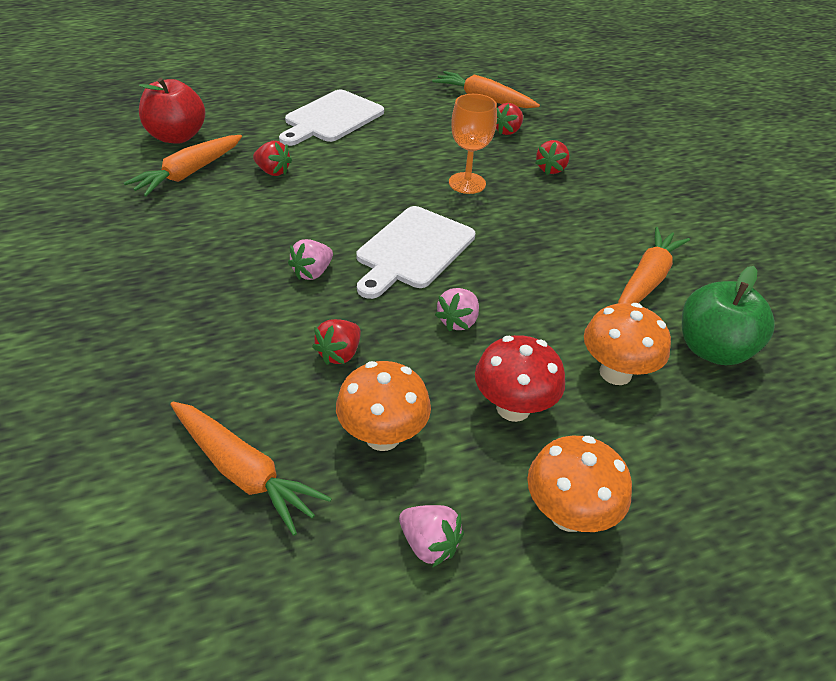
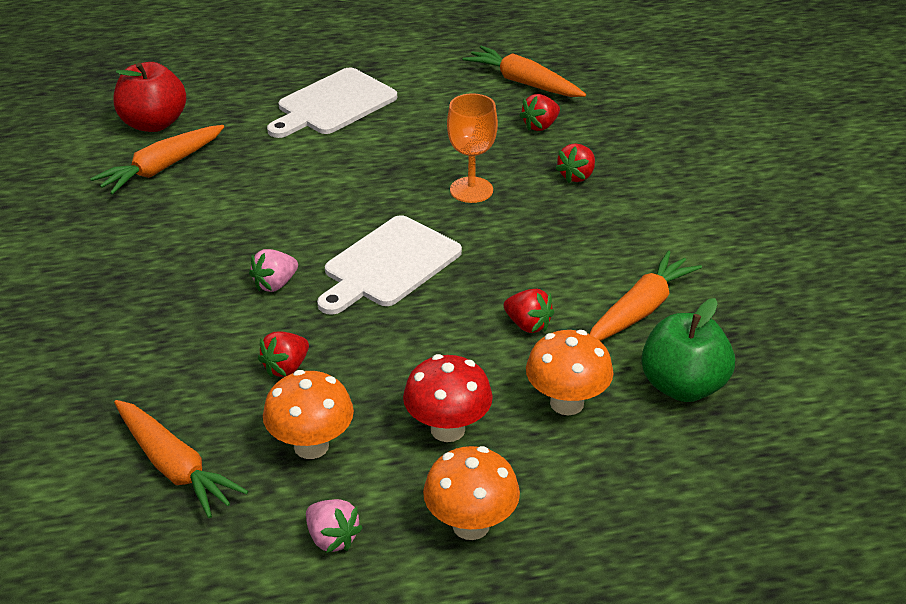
camera: 10 degrees right, 5 degrees down
(273, 171) = (253, 169): red strawberry -> red strawberry (528, 325)
(458, 321) = (416, 342): pink strawberry -> none

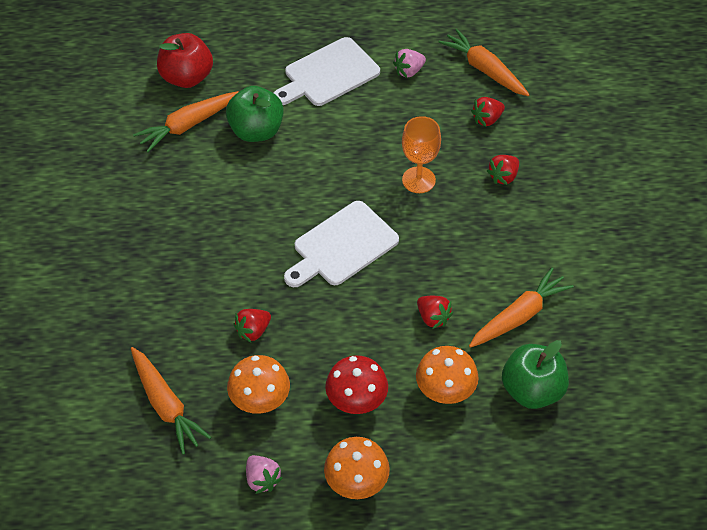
camera: 10 degrees right, 15 degrees up
(252, 164) = (256, 131): none -> green apple
(275, 284) = (256, 253): pink strawberry -> pink strawberry (409, 71)

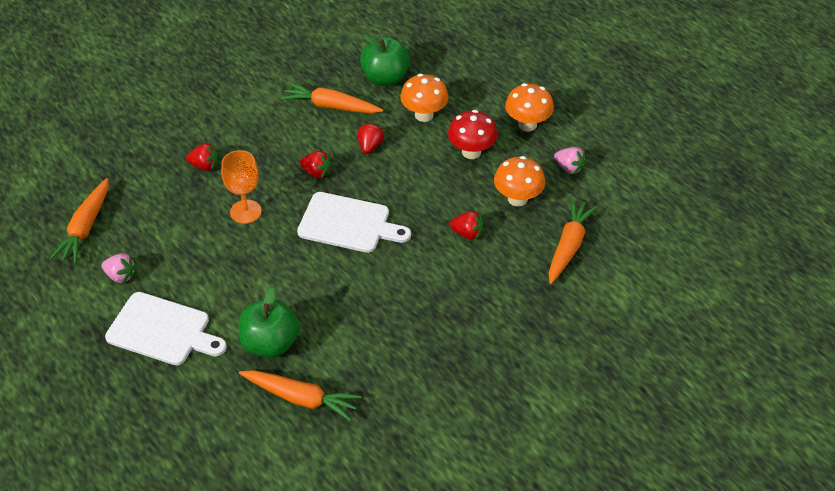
camera: 125 degrees left, 5 degrees down
(187, 77) = (241, 438): red apple -> none
(262, 479) = (569, 168): pink strawberry -> pink strawberry turned 105 degrees clockwise
(487, 119) = (147, 201): red strawberry -> red strawberry (316, 172)

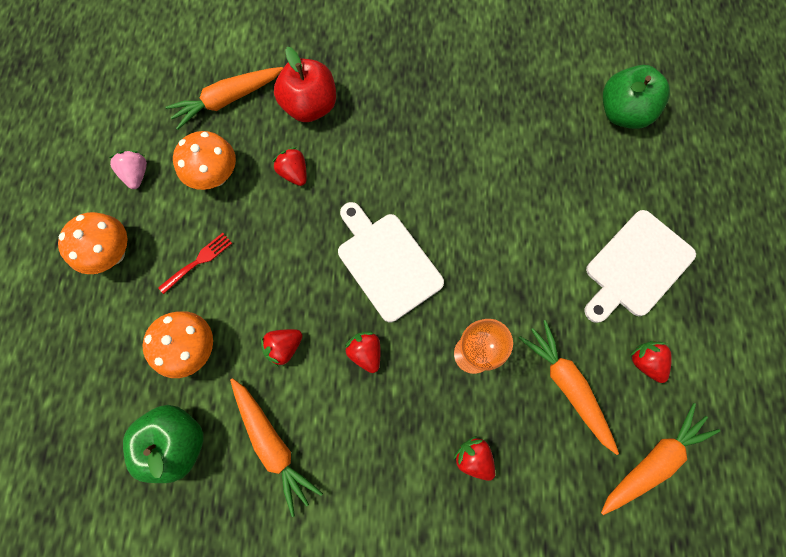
camera: 140 degrees left, 25 degrees up
(120, 276) = (645, 362): pink strawberry -> red strawberry
(162, 330) = (636, 266): white cutting board -> white cutting board turned 105 degrees counterclockwise
(270, 344) = (549, 186): green apple -> green apple (622, 113)
(301, 398) = (556, 121): orange carrot -> orange carrot (567, 385)
(471, 152) = (198, 261): red mushroom -> red fork
(505, 281) = (310, 106): none -> red apple

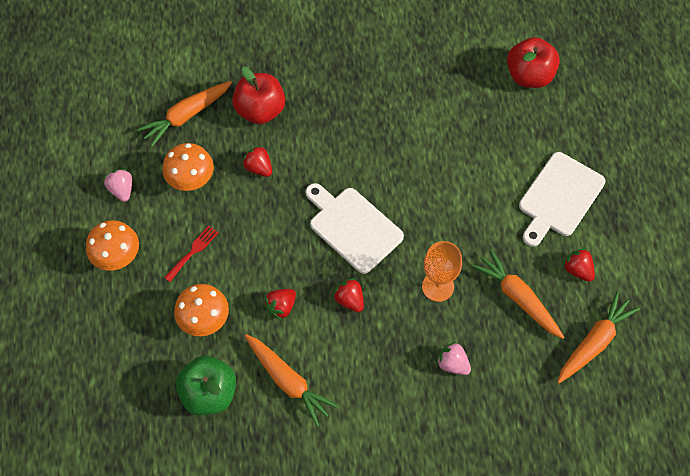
camera: 10 degrees left, 10 degrees down
(473, 458) = (452, 364): red strawberry -> pink strawberry
(622, 113) = (529, 76): green apple -> red apple

